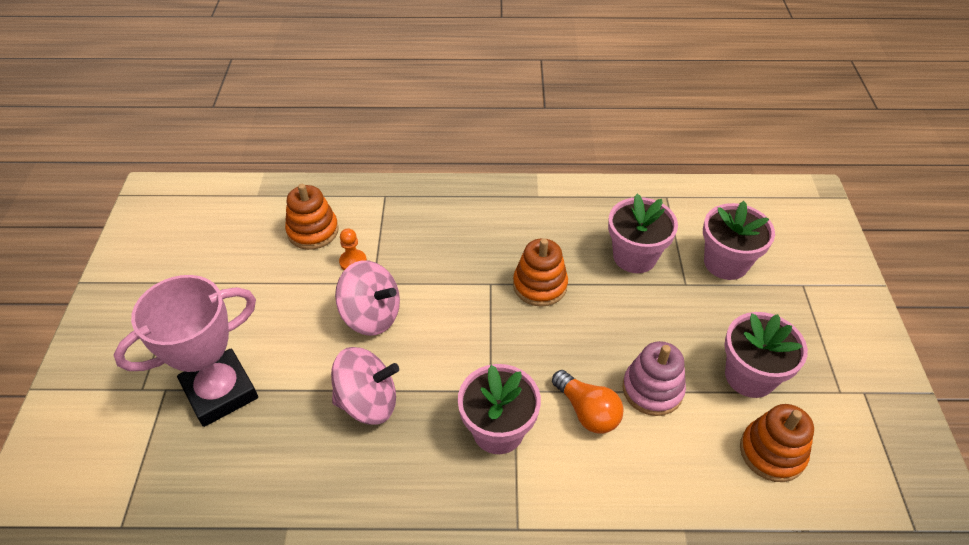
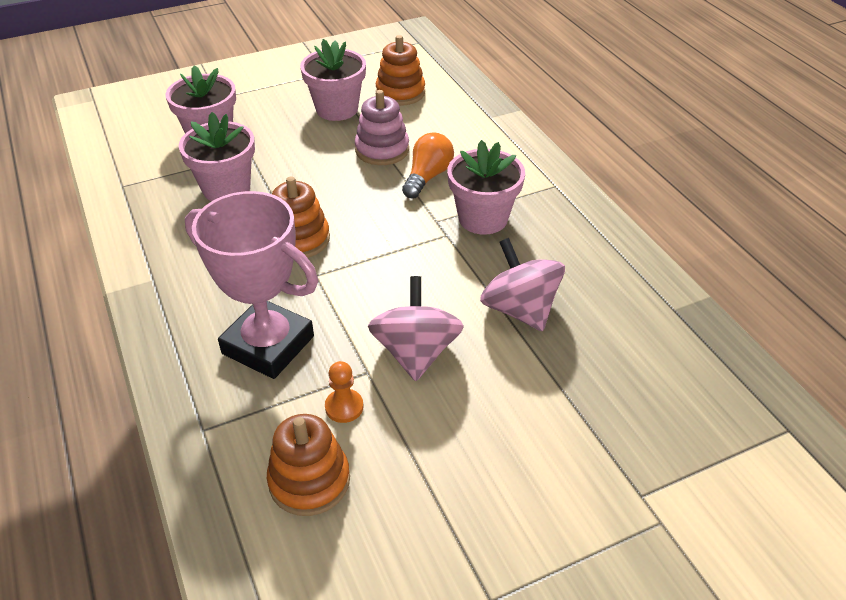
camera: 115 degrees left, 5 degrees down
(220, 392) = (602, 437): pink trophy -> pink trophy (268, 345)

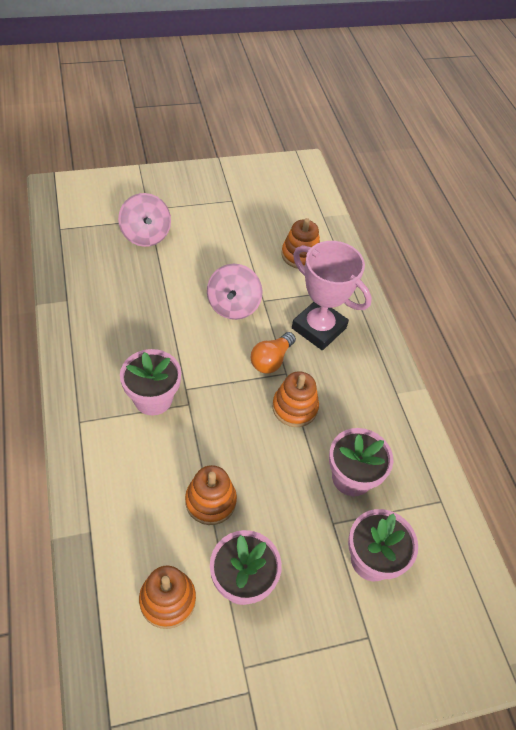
camera: 175 degrees left, 10 degrees up
(344, 407) = (279, 284): orange pawn -> none
(382, 150) = (210, 501): pink stacking toy -> orange stacking toy
(427, 177) = (180, 455): orange light bulb -> orange light bulb (271, 360)
(519, 309) = (161, 319): pink spinning top -> pink spinning top (146, 235)

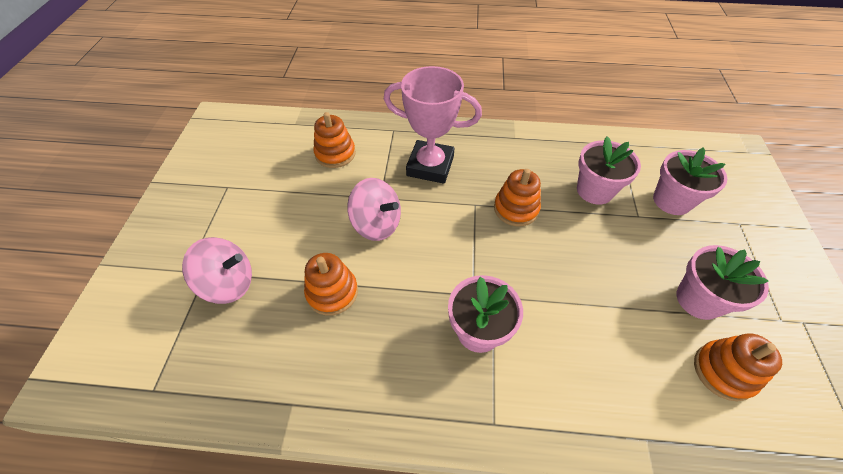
camera: 65 degrees left, 0 degrees up
(210, 501) = (613, 305): orange stacking toy -> orange stacking toy (332, 292)
(271, 360) = (456, 211): orange light bulb -> none
(319, 328) = (430, 166): pink trophy -> pink trophy turned 45 degrees clockwise

